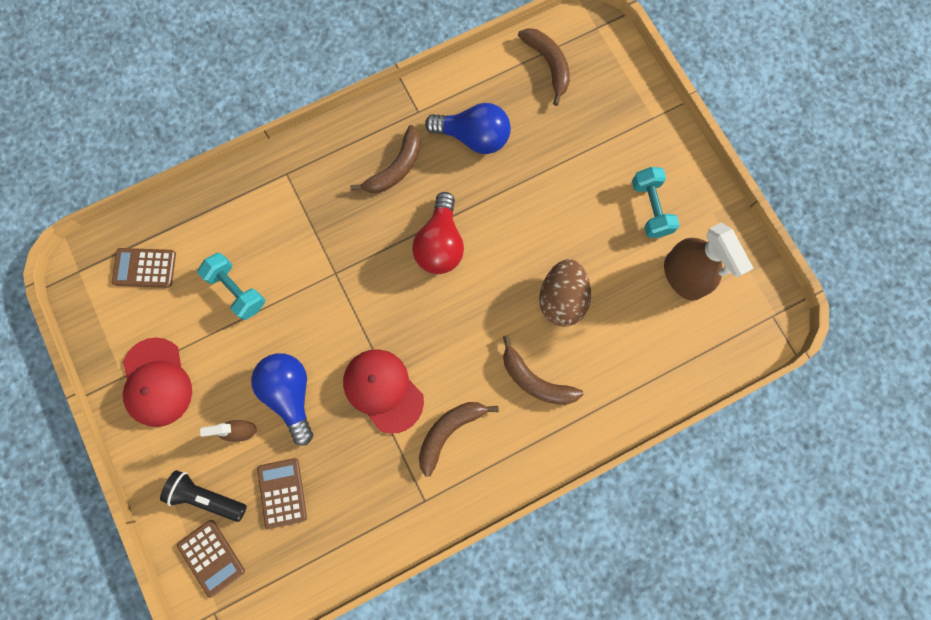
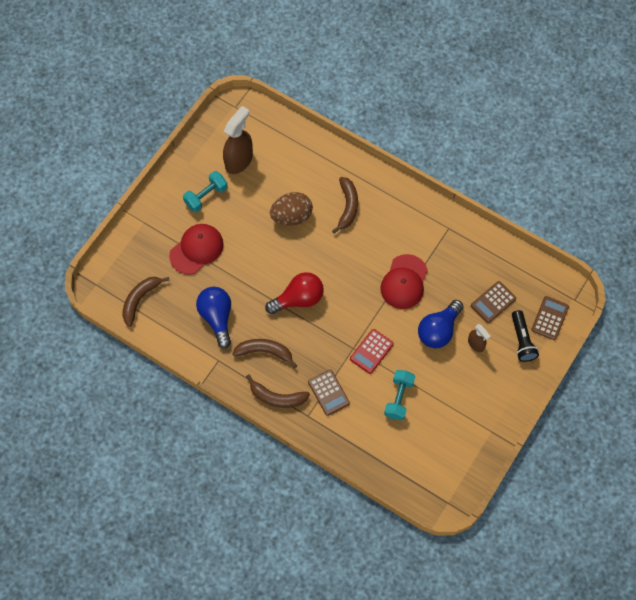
camera: 120 degrees left, 10 degrees down
(144, 268) = (420, 463): brown calculator -> brown calculator (328, 392)
(157, 382) = (481, 409): red cap -> red cap (196, 249)
(316, 292) = (371, 351): none -> red calculator
(449, 431) = (404, 235): brown banana -> brown banana (277, 397)

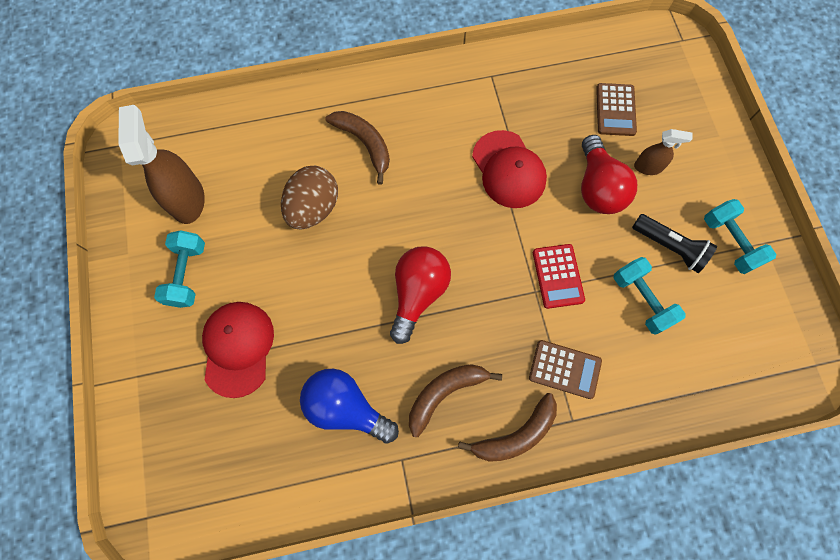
camera: 45 degrees left, 5 degrees up
(140, 300) = (226, 480): brown banana -> none
(438, 330) = (598, 187): blue light bulb -> red light bulb
(474, 415) = (729, 242): none -> turquoise dumbbell
(522, 340) = (684, 122): black flashlight -> black flashlight (669, 247)
(550, 318) = (682, 77): brown calculator -> none

